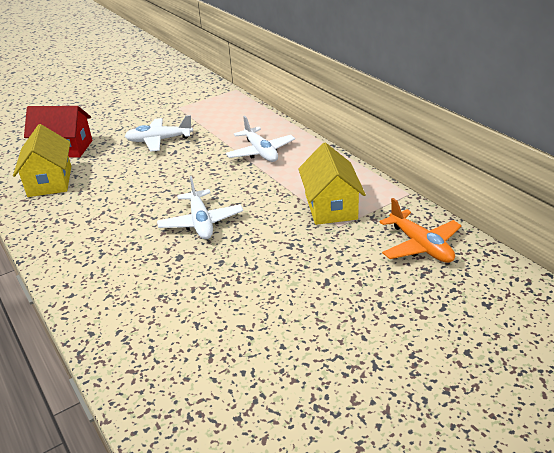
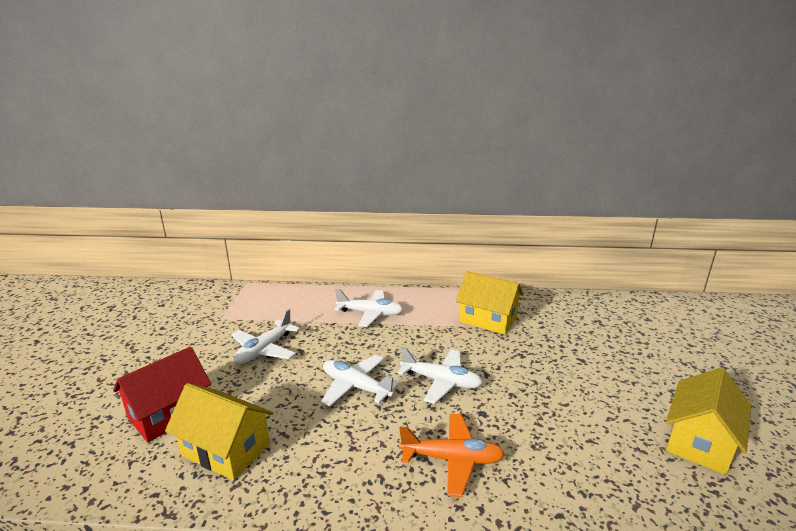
camera: 55 degrees left, 10 degrees down
(154, 192) = (356, 387): none -> white plane
(262, 394) = (700, 441): none -> yellow house
(420, 245) = (570, 311): orange plane -> orange plane (452, 459)

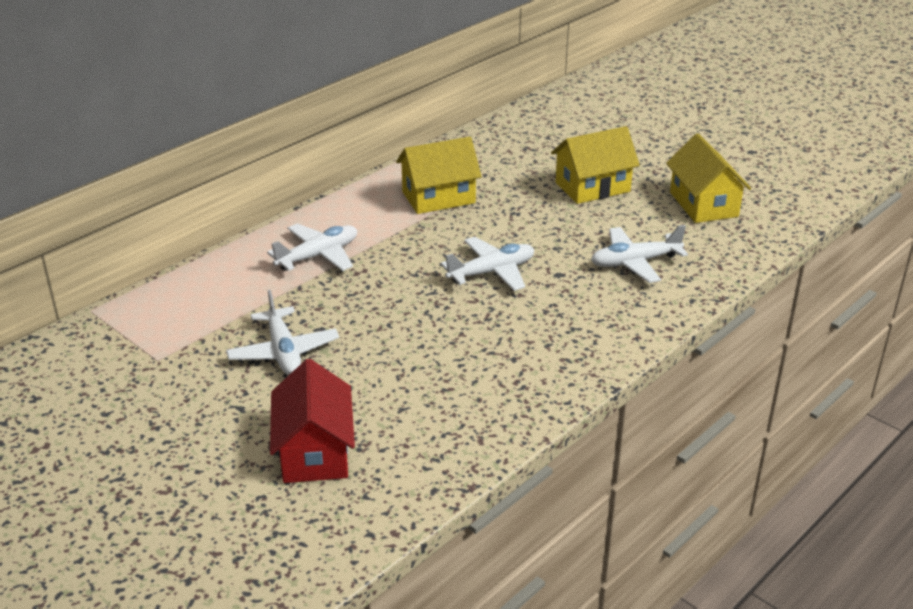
camera: 50 degrees left, 10 degrees up
(226, 449) = (424, 430): yellow house -> yellow house (592, 187)
(356, 387) = (433, 321): white plane -> white plane (635, 262)
(452, 459) = (589, 316): orange plane -> none

